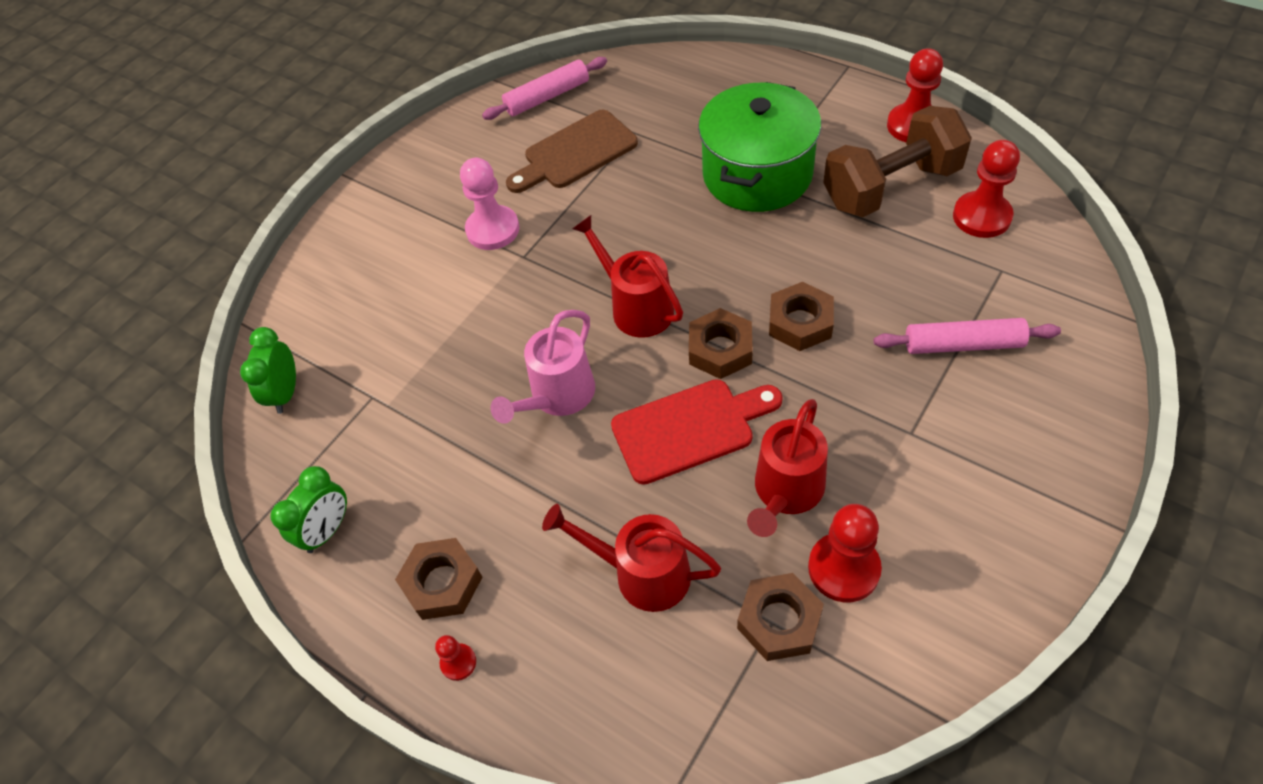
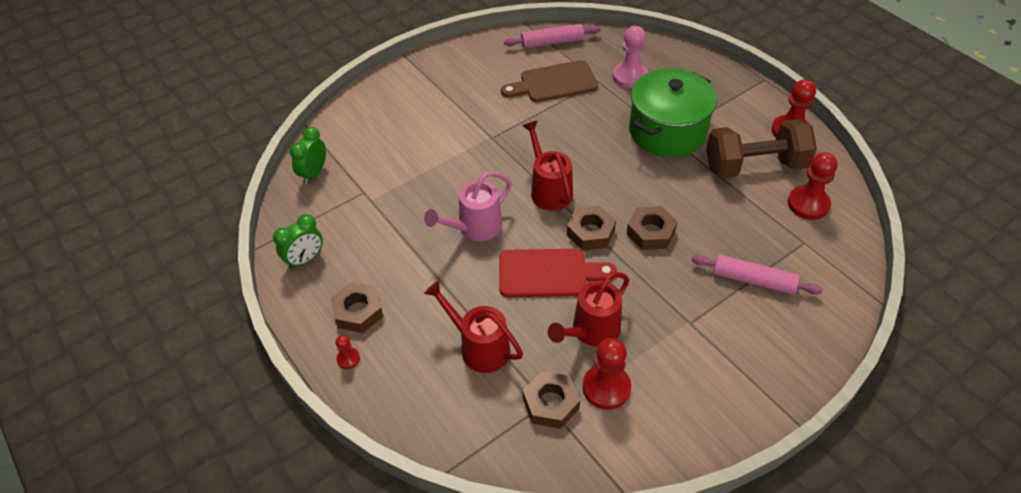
camera: 15 degrees right, 5 degrees down
(493, 230) = (480, 115): pink pawn -> pink pawn (630, 76)

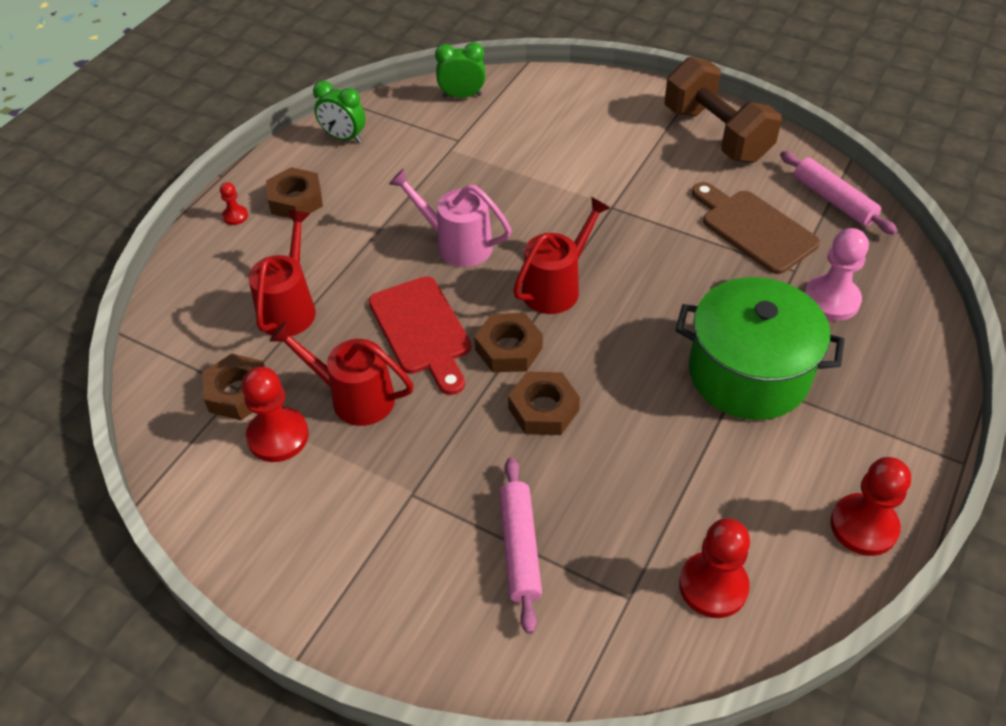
camera: 65 degrees right, 0 degrees up
(754, 166) = (749, 496): brown dumbbell -> brown dumbbell (716, 134)

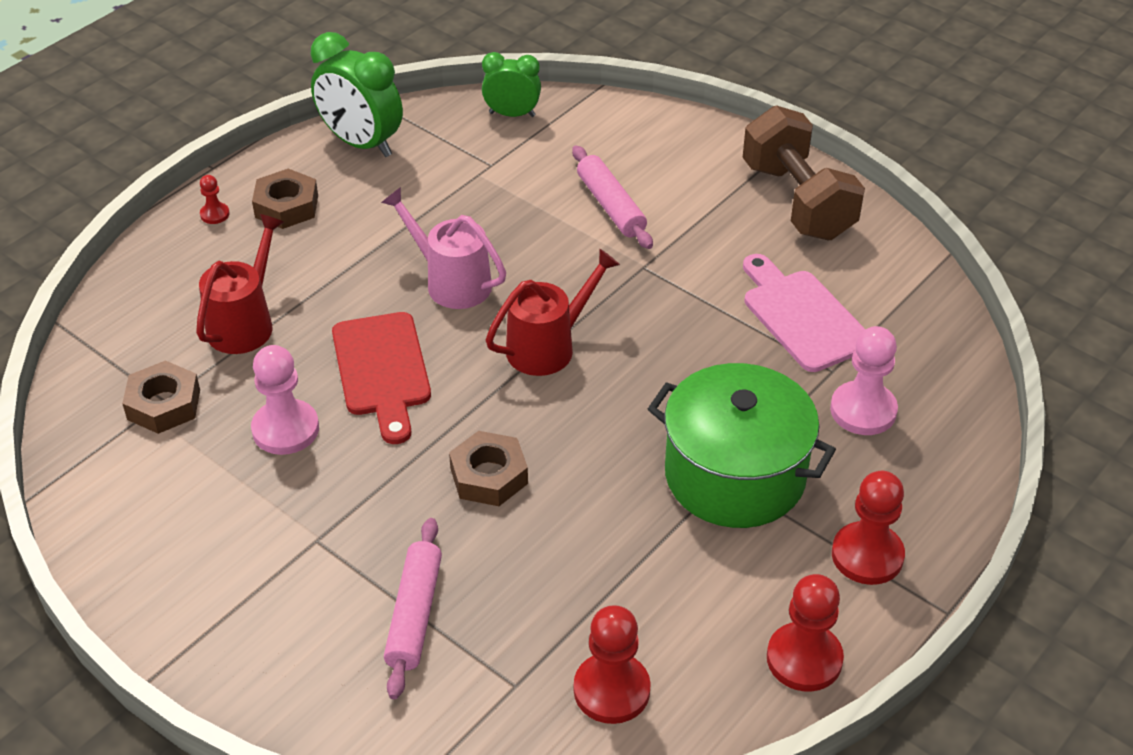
camera: 10 degrees right, 5 degrees down
(278, 436) = (192, 457): red pawn -> red pawn (867, 555)
(343, 137) = (361, 143): green clock -> green clock, size x1.62
(354, 397) = (285, 429): red watering can -> pink pawn
(508, 349) = (472, 405): brown nut -> none
(754, 229) = (802, 316): brown cutting board -> pink cutting board
(833, 200) = (910, 298): pink rolling pin -> pink rolling pin (611, 206)

